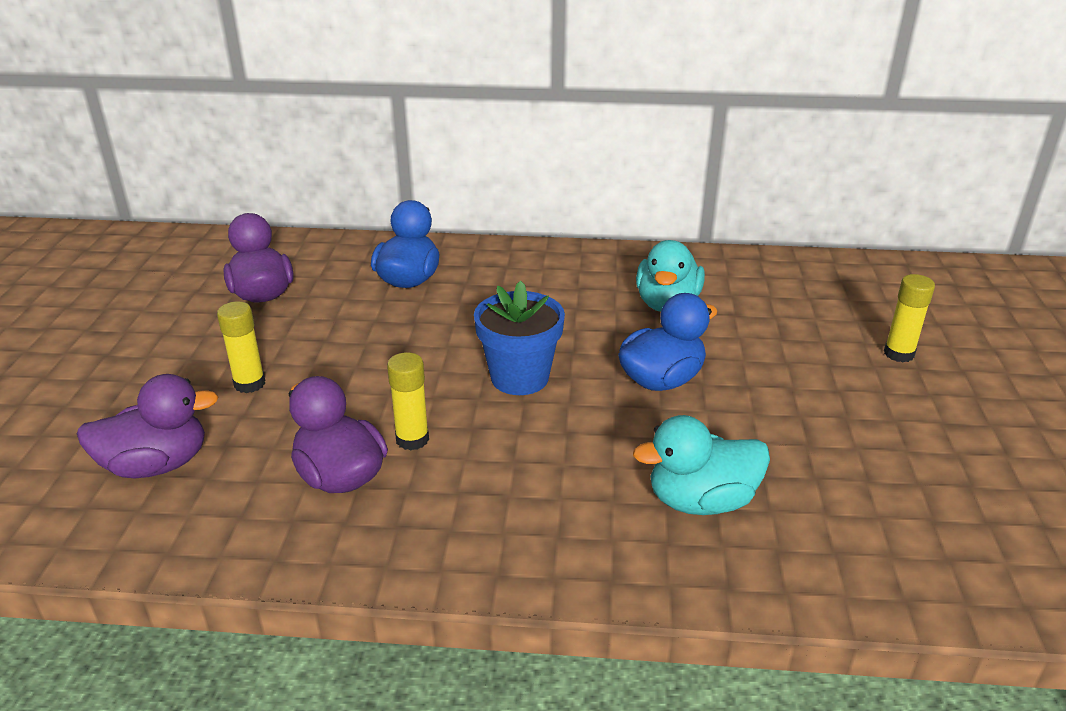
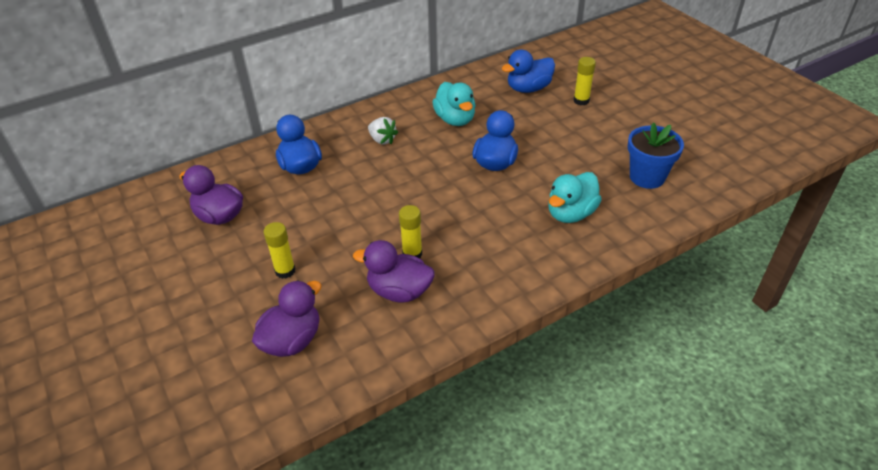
camera: 35 degrees left, 10 degrees up
(519, 378) = (427, 195): blue flower pot -> blue flower pot (647, 177)
(541, 290) = (382, 140): none -> white strawberry
(825, 306) = (528, 89): none -> blue duck

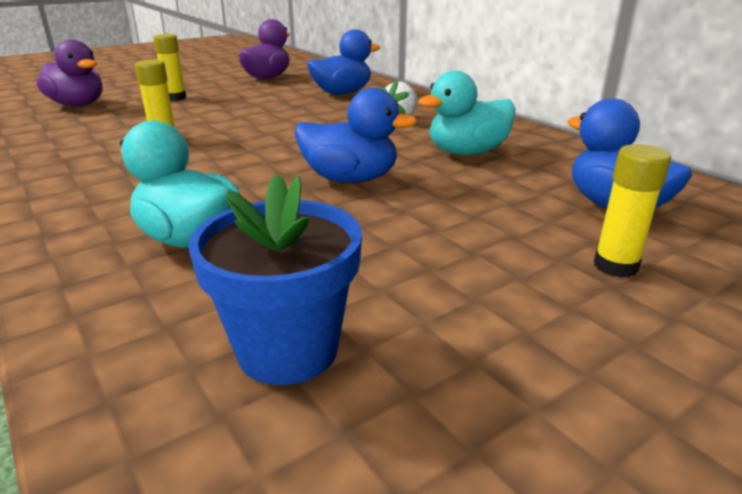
camera: 85 degrees right, 15 degrees down
(399, 291) = (104, 135): purple duck -> none

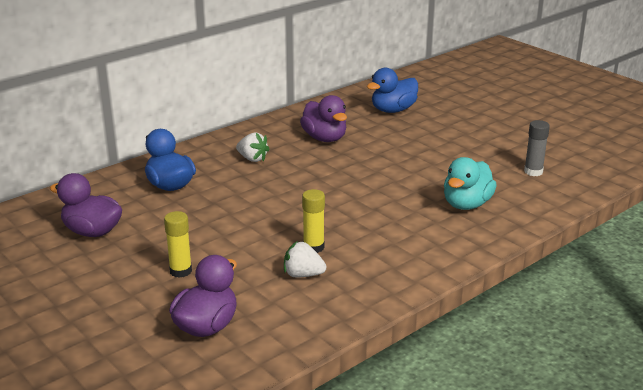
camera: 95 degrees left, 0 degrees up
(113, 133) = (303, 275): none -> white strawberry
(288, 349) = (533, 171): blue flower pot -> grey glue stick
(350, 179) = (377, 170): blue duck -> none
(467, 152) = (325, 138): turquoise duck -> purple duck
(615, 266) = (449, 117): yellow glue stick -> none

